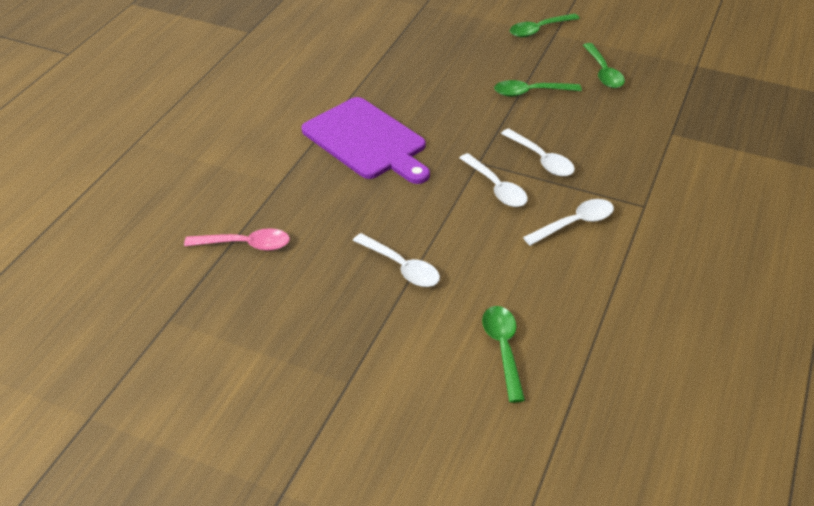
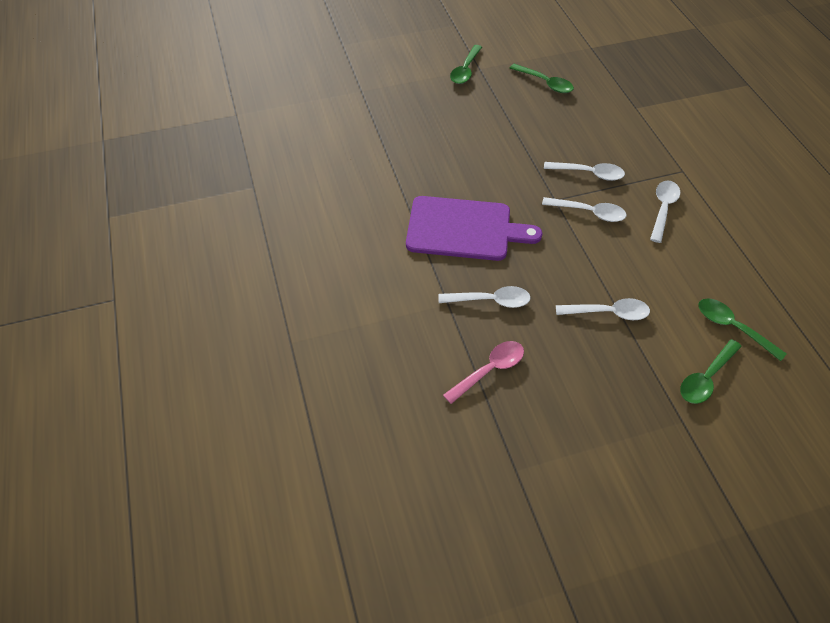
camera: 40 degrees left, 10 degrees up
(315, 200) = (490, 300): none -> white spoon
(530, 92) = (520, 124): green spoon -> green spoon (706, 378)

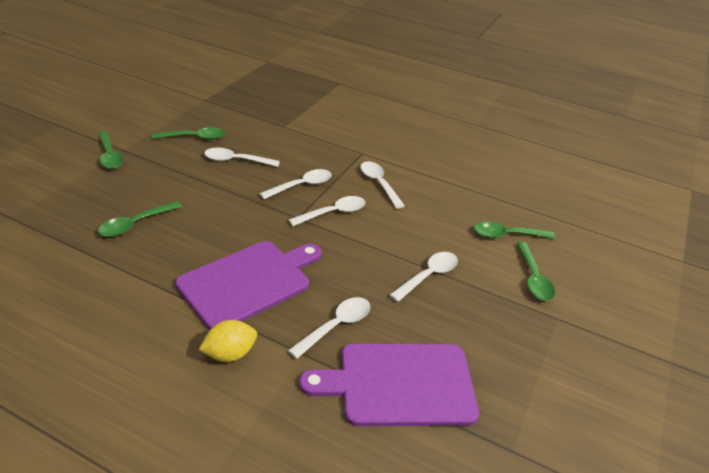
camera: 50 degrees left, 15 degrees down
(402, 271) = (230, 354): none -> yellow lemon
(432, 139) = (136, 224): none -> green spoon
(489, 370) = (400, 384): pink spoon -> purple cutting board
(558, 122) = (236, 161): none -> white spoon

